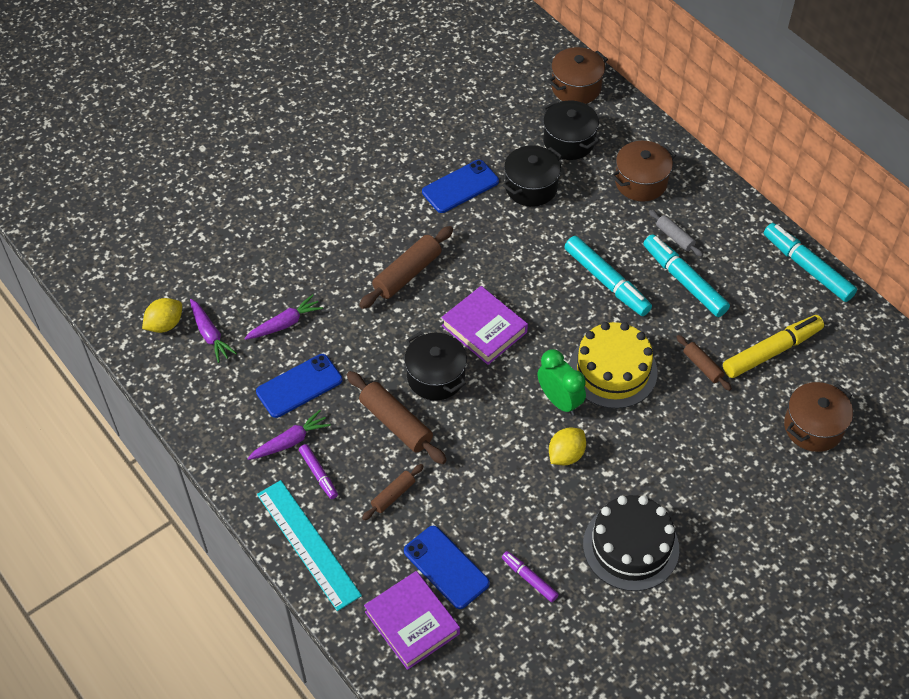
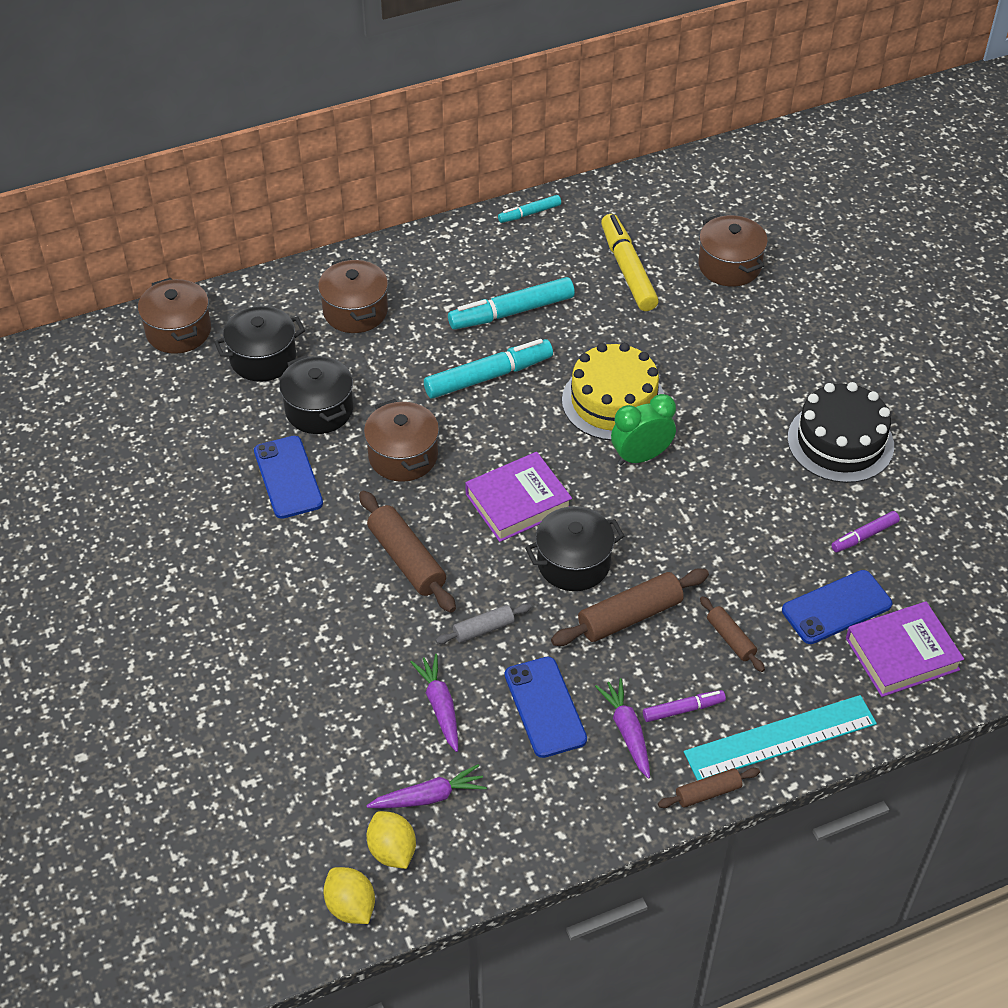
camera: 75 degrees left, 5 degrees down
(504, 248) = (403, 456): none -> brown pot
(566, 455) = (714, 468): yellow lemon -> yellow lemon (351, 906)
(674, 237) = (447, 304): grey rolling pin -> grey rolling pin (483, 629)
(702, 366) = (630, 327): brown rolling pin -> brown rolling pin (708, 792)
(807, 268) = (529, 213): turquoise marker -> turquoise marker, size x0.54

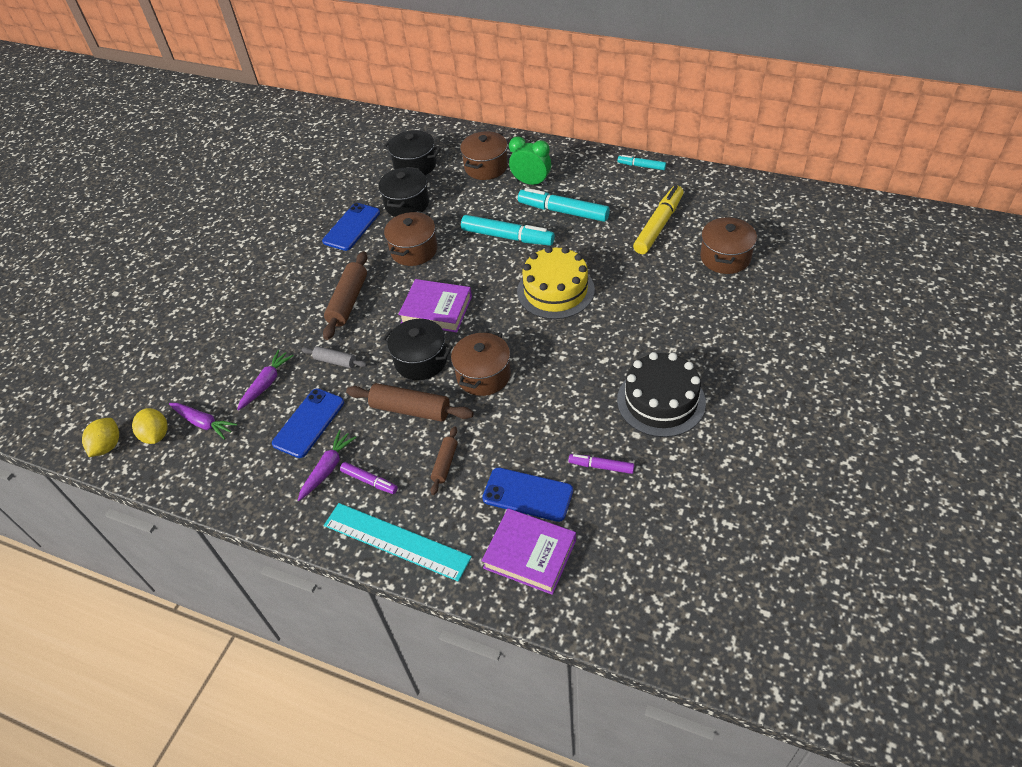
camera: 50 degrees right, 0 degrees up
(178, 331) = (396, 132): brown pot -> brown pot (483, 375)
(392, 851) = (156, 435): yellow lemon -> yellow lemon turned 45 degrees counterclockwise
(641, 457) = (530, 329): green clock -> green clock (531, 182)
(708, 792) = (321, 536): brown rolling pin -> none

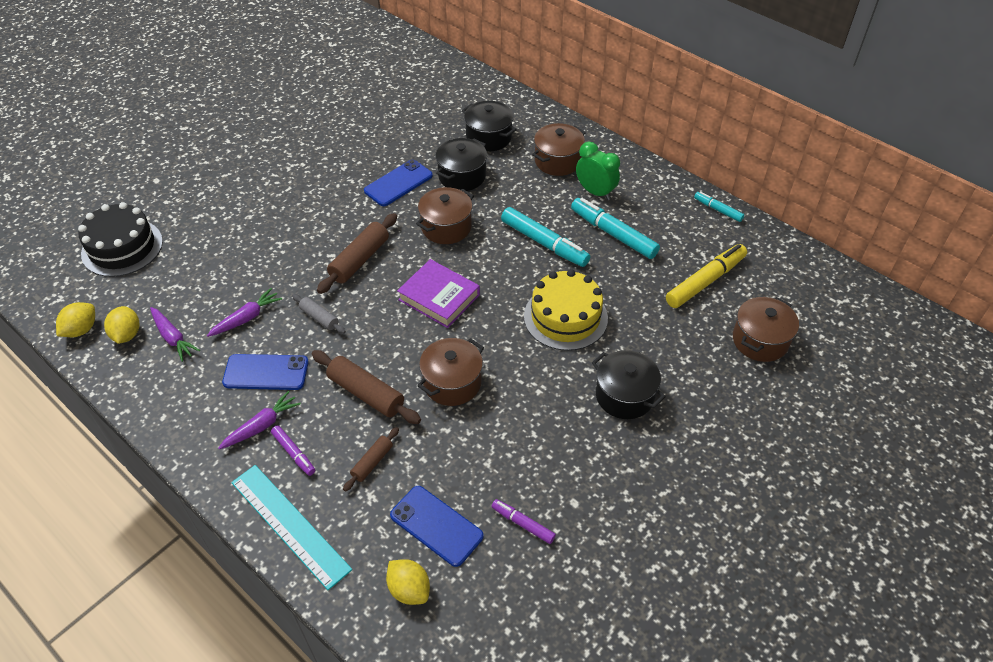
camera: 15 degrees right, 0 degrees up
(308, 423) = (266, 372): blue phone -> blue phone turned 45 degrees clockwise
(421, 360) = (399, 345): black pot -> black pot (624, 396)
(530, 554) = (409, 589): purple book -> yellow lemon
(661, 401) = (617, 475): black cake -> black cake (122, 247)

